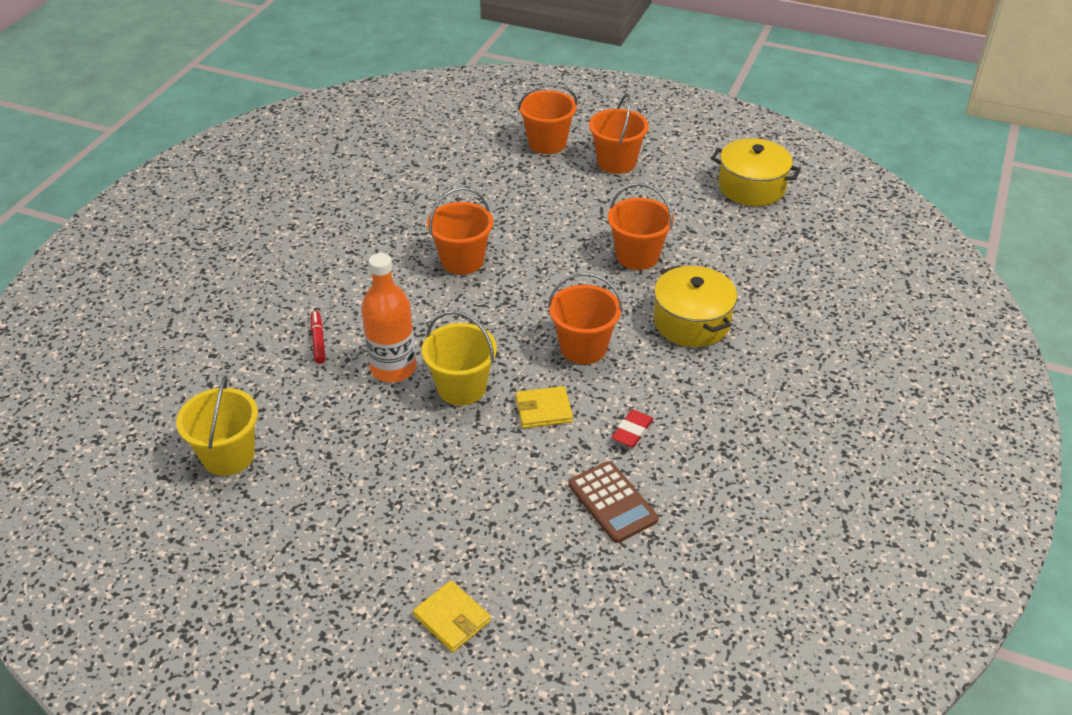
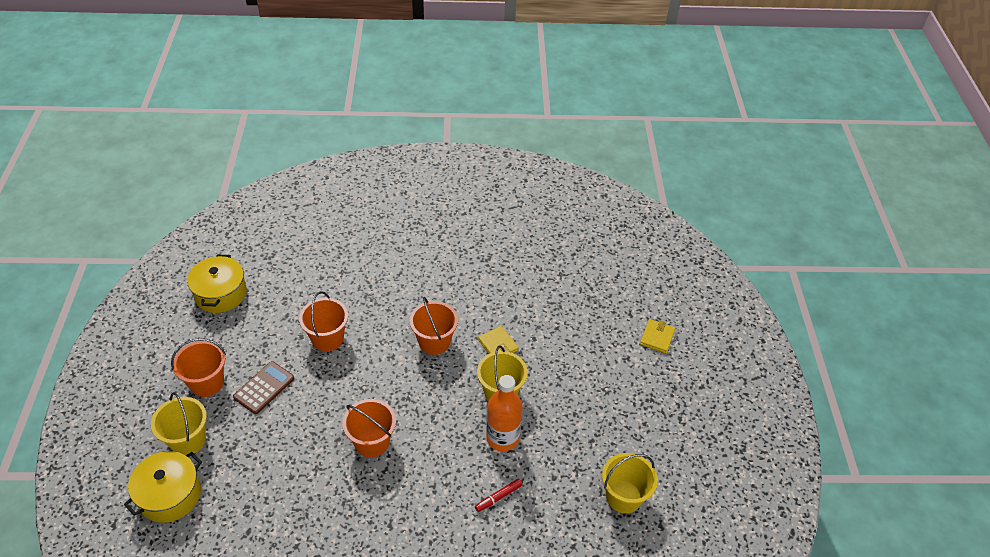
camera: 115 degrees left, 5 degrees up
(547, 143) = (188, 440): orange bucket -> yellow bucket
(612, 502) = (548, 295): brown calculator -> brown calculator (264, 388)
(632, 432) = (493, 300): red eraser -> none
(691, 322) = (386, 295): yellow pot -> yellow pot (170, 495)

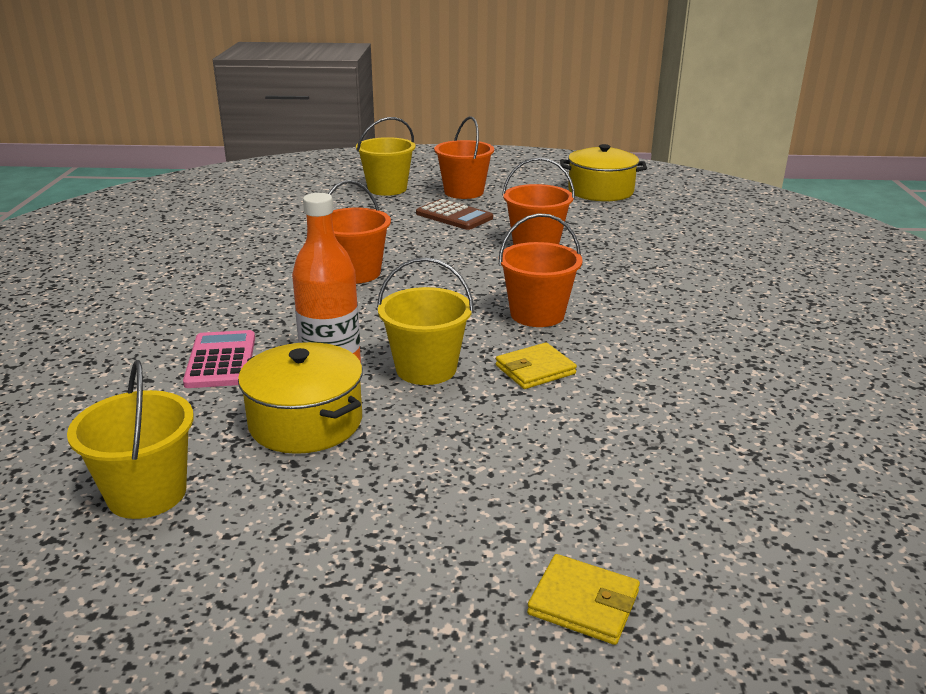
camera: 95 degrees right, 20 degrees down
(170, 495) = (321, 186): yellow pot -> yellow pot (305, 422)
(498, 497) = (221, 360): red marker -> pink calculator

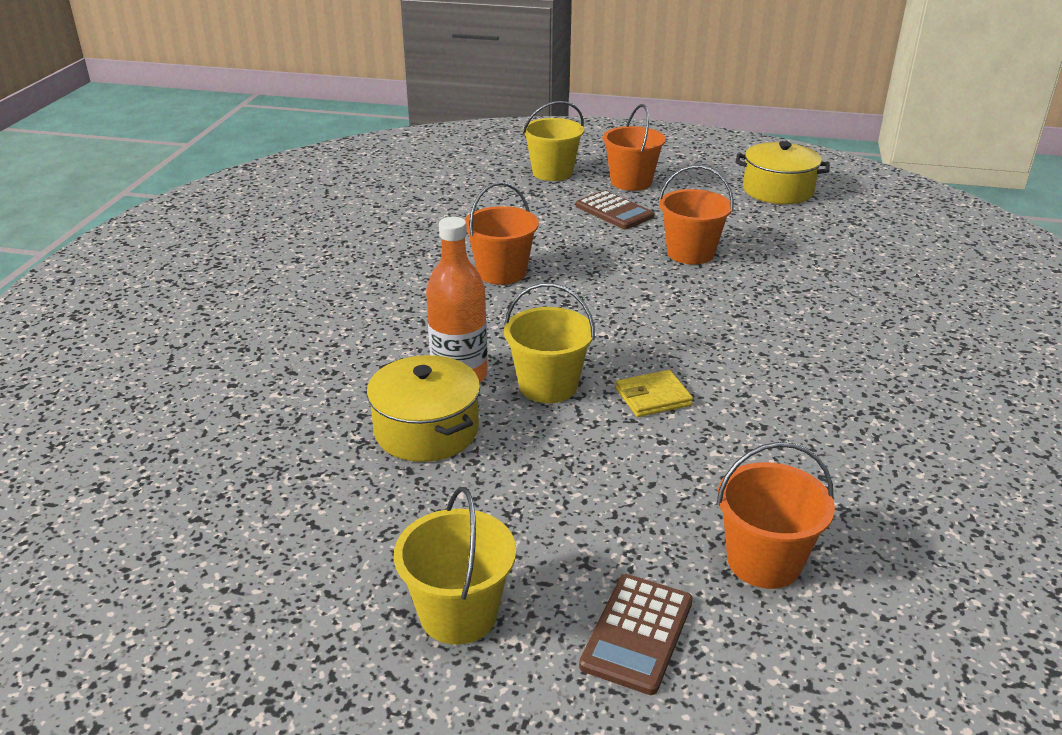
camera: 10 degrees right, 5 degrees up
(147, 493) = (279, 485): yellow bucket -> yellow bucket (458, 614)
(221, 360) = (360, 358): pink calculator -> none
(537, 314) = (671, 335): orange bucket -> orange bucket (764, 561)
(583, 603) = (637, 633): yellow wallet -> brown calculator

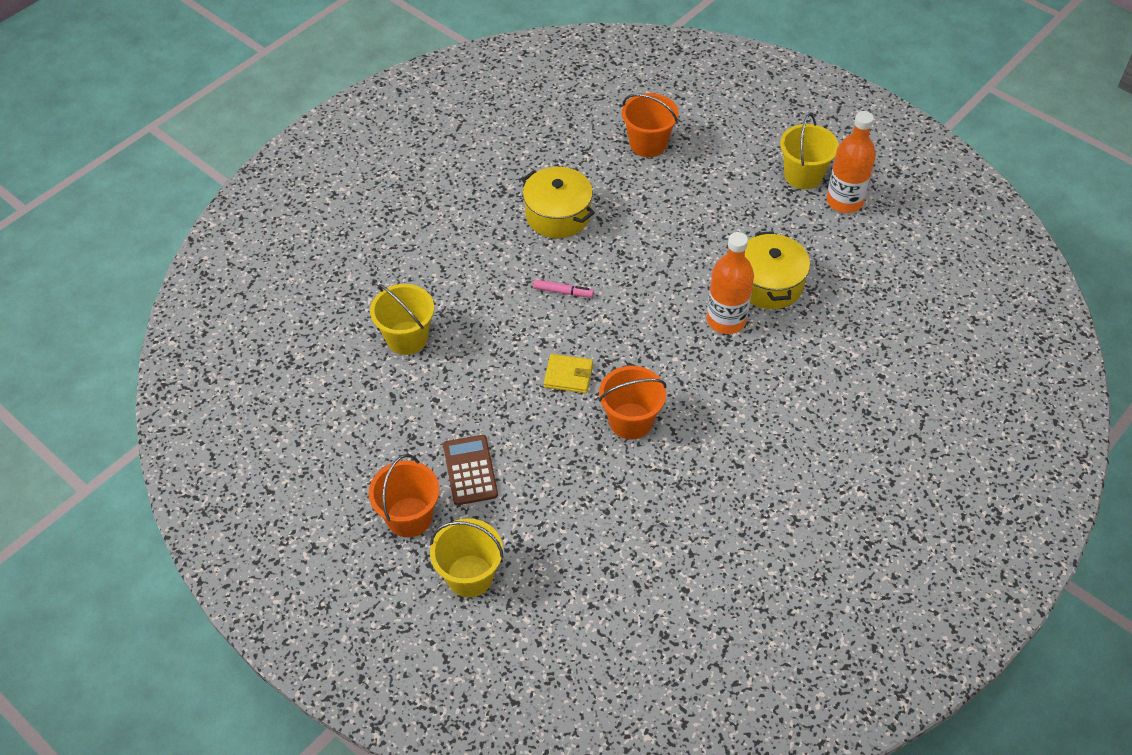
camera: 150 degrees left, 20 degrees up
(361, 594) = (844, 201): none -> orange bottle
(548, 386) = (675, 288): yellow bucket -> yellow bucket (407, 338)
(637, 633) = (730, 138): brown calculator -> none
(653, 397) = (618, 253): yellow wallet -> yellow wallet (568, 375)
(675, 340) = (563, 292): none -> pink marker
(690, 253) = (463, 379): orange bucket -> none
(778, 190) = (294, 435): yellow pot -> yellow pot (558, 215)

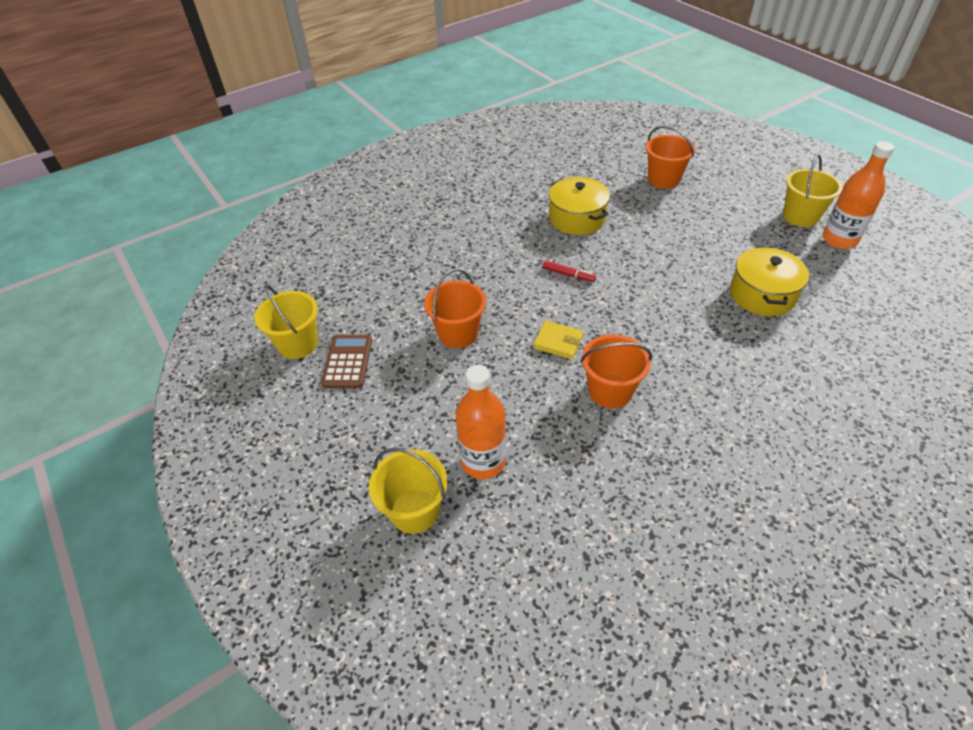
camera: 15 degrees right, 5 degrees down
(407, 338) = (423, 290): yellow bucket -> yellow bucket (298, 344)
(409, 517) = (375, 441): orange bucket -> orange bucket (458, 333)
(470, 470) = (445, 409): brown calculator -> brown calculator (347, 361)
(563, 292) = (568, 275): pink marker -> red marker
(726, 320) = (717, 318): orange bottle -> orange bottle (483, 461)

